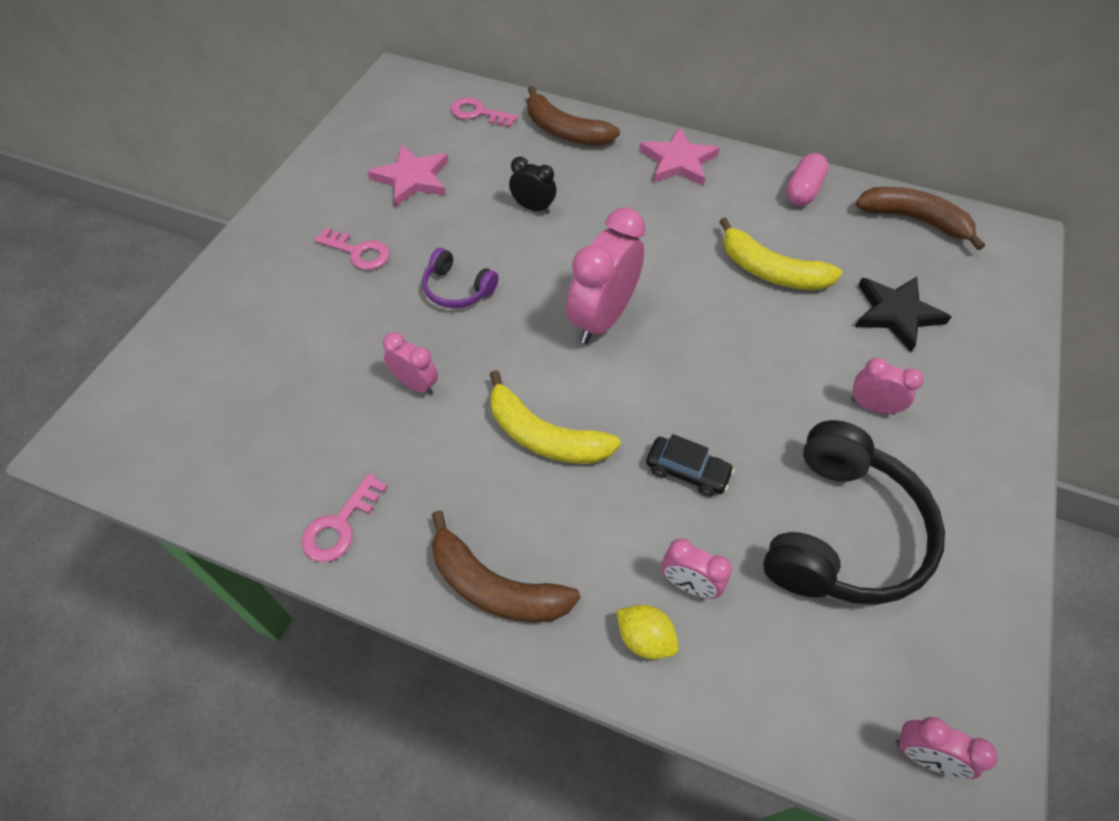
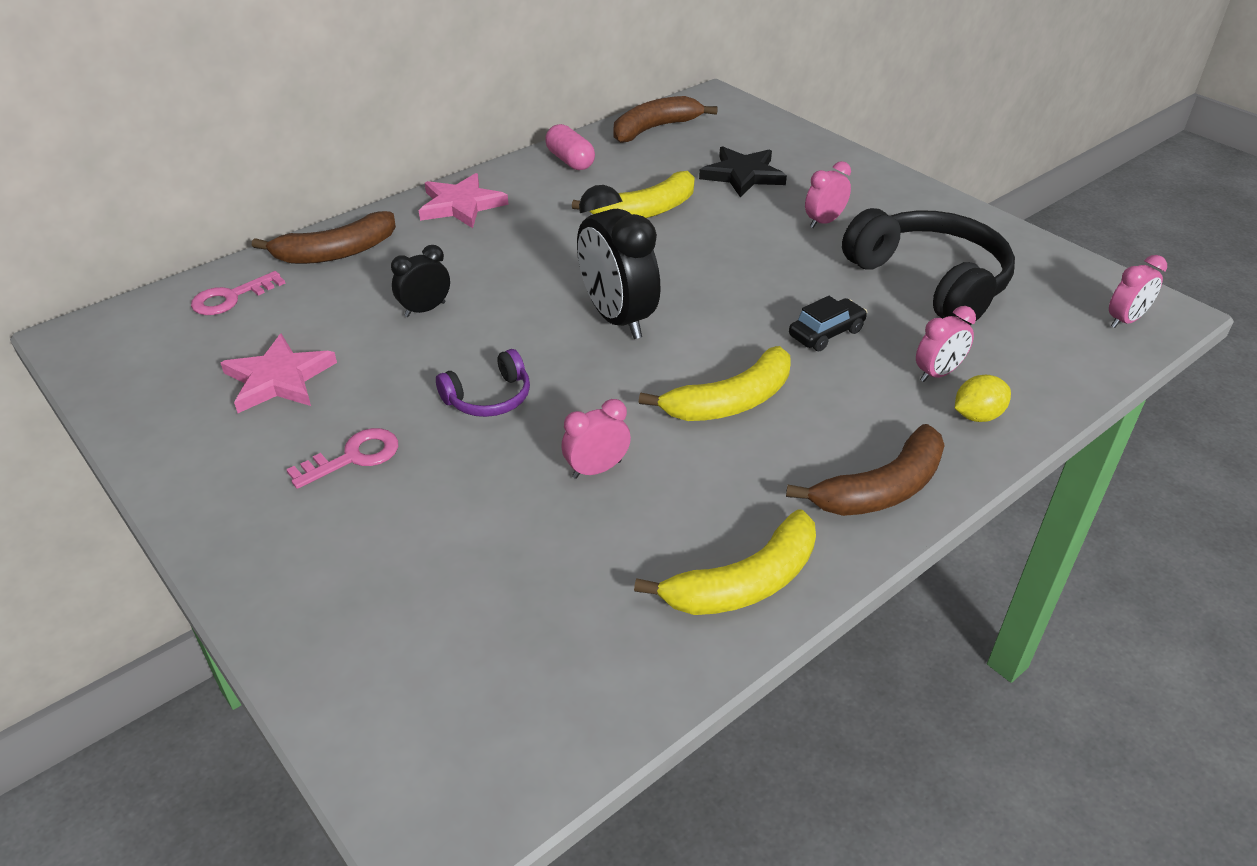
camera: 60 degrees left, 15 degrees down
(340, 525) = (745, 583): pink key -> yellow banana
(602, 319) = (617, 318): pink clock -> black clock

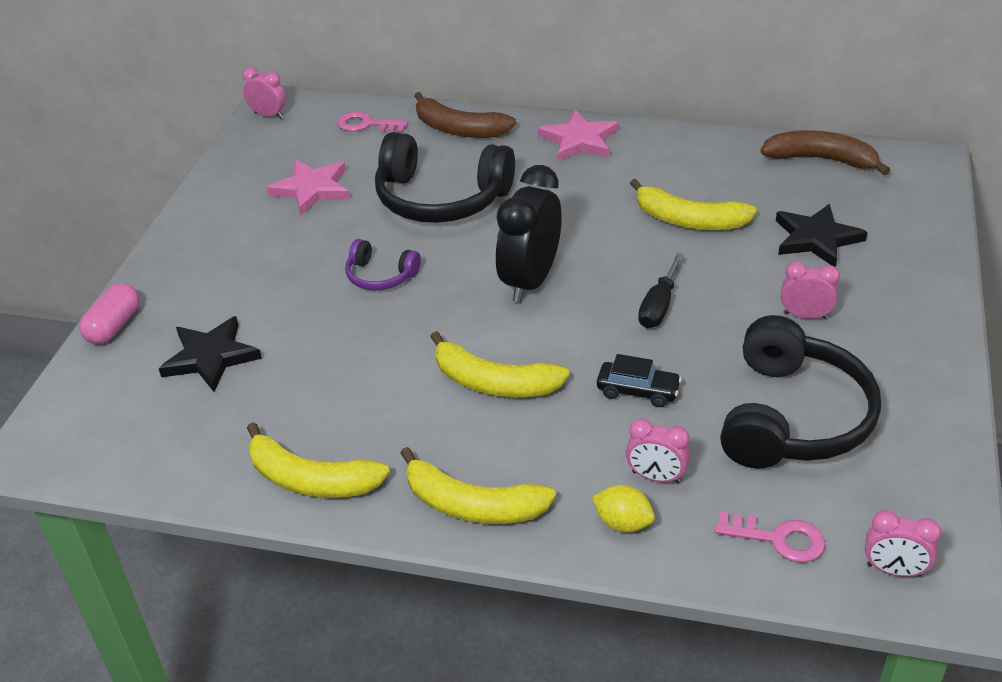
camera: 55 degrees right, 0 degrees up
(353, 457) = (272, 258): pink key -> pink key (778, 539)
(425, 309) = (441, 198): black clock -> black headphones
(459, 577) = (211, 357): none -> black star
(570, 161) = (708, 149): pink capsule -> pink capsule (114, 326)
(596, 469) = (357, 359): pink clock -> pink clock (268, 115)
(734, 274) = (658, 306): none -> black screwdriver
(881, 489) = (472, 505): brown banana -> yellow banana

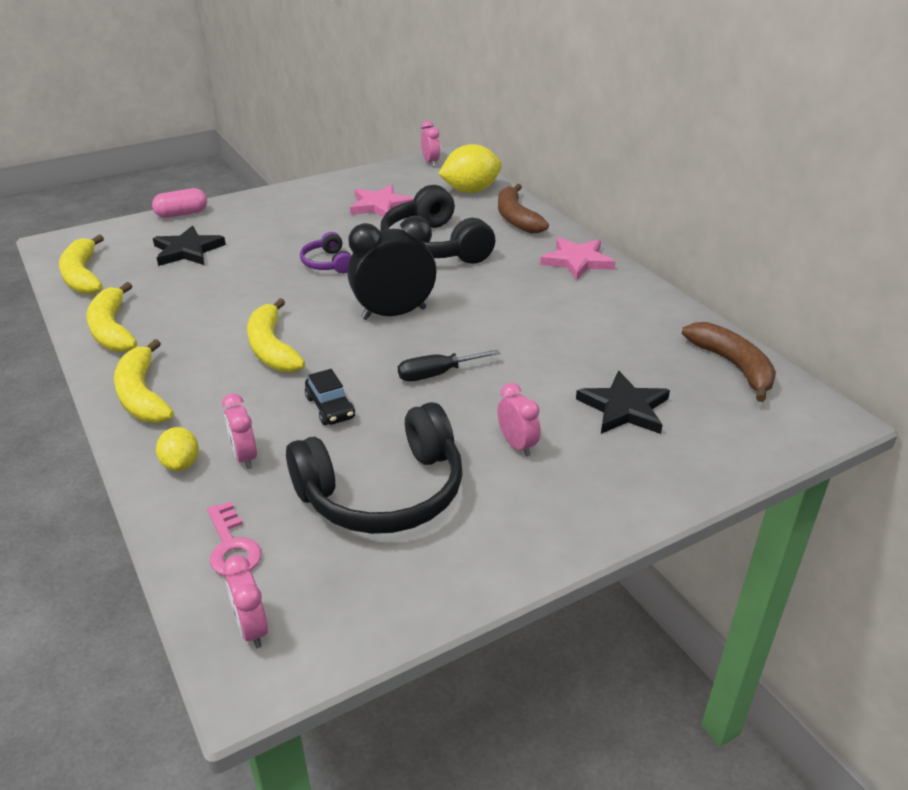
camera: 45 degrees right, 5 degrees down
(366, 124) = (470, 191): pink key -> yellow lemon
(689, 220) = (556, 342): yellow banana -> yellow banana (82, 275)

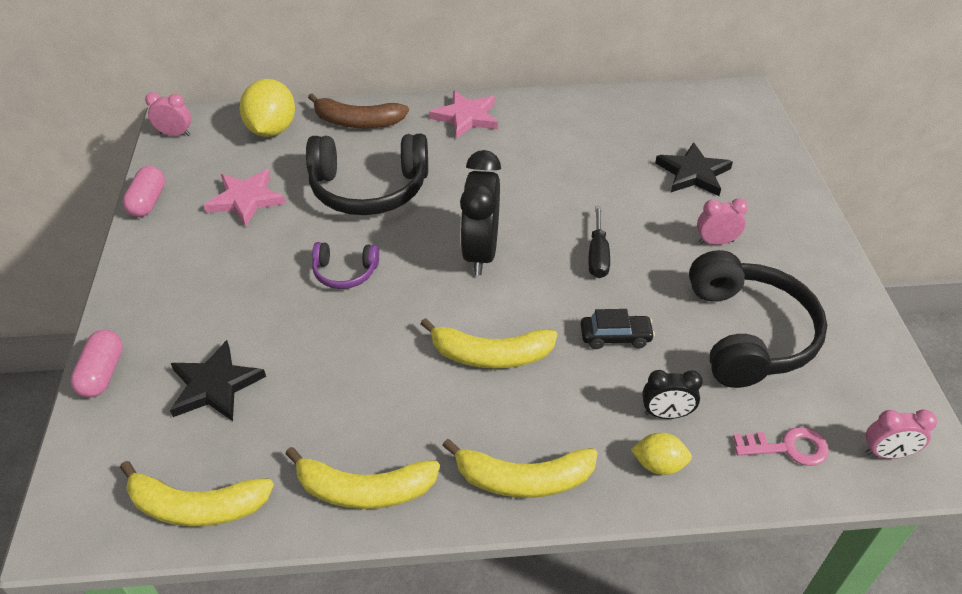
camera: 65 degrees left, 10 degrees up
(244, 457) = (666, 414): pink clock -> black clock
(350, 177) = (148, 202): none -> pink capsule
(733, 366) = (666, 105): brown banana -> none

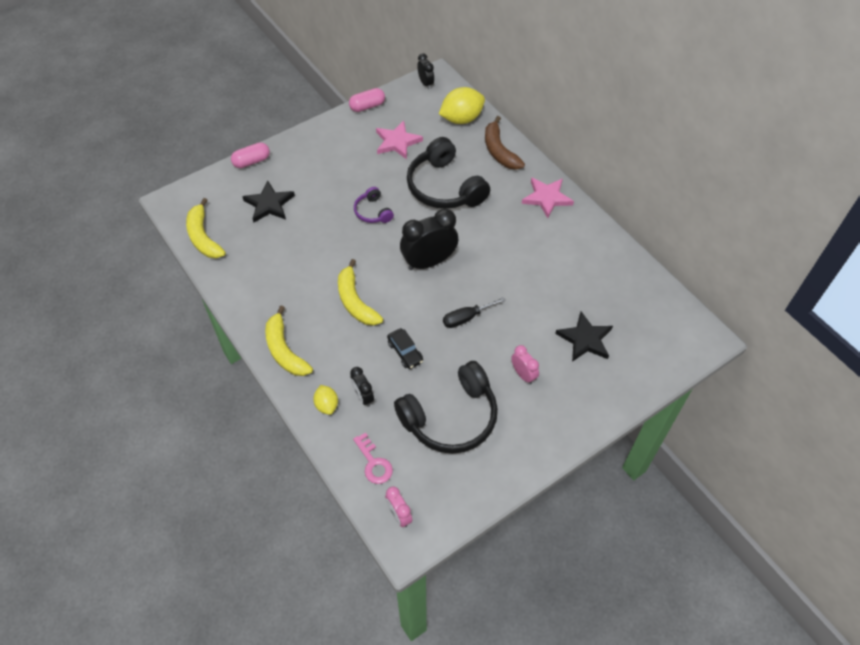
camera: 60 degrees right, 10 degrees up
(175, 134) = (425, 83): pink clock -> black clock
(364, 490) = (244, 291): yellow banana -> none

